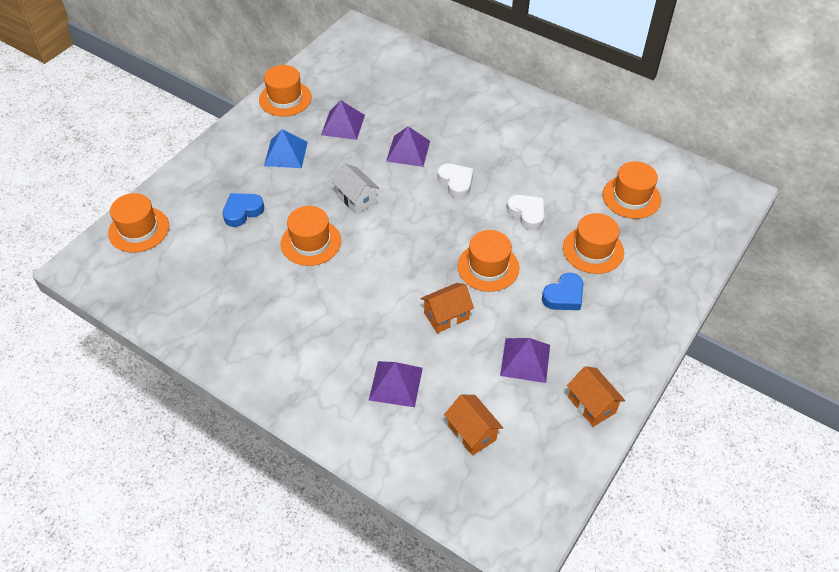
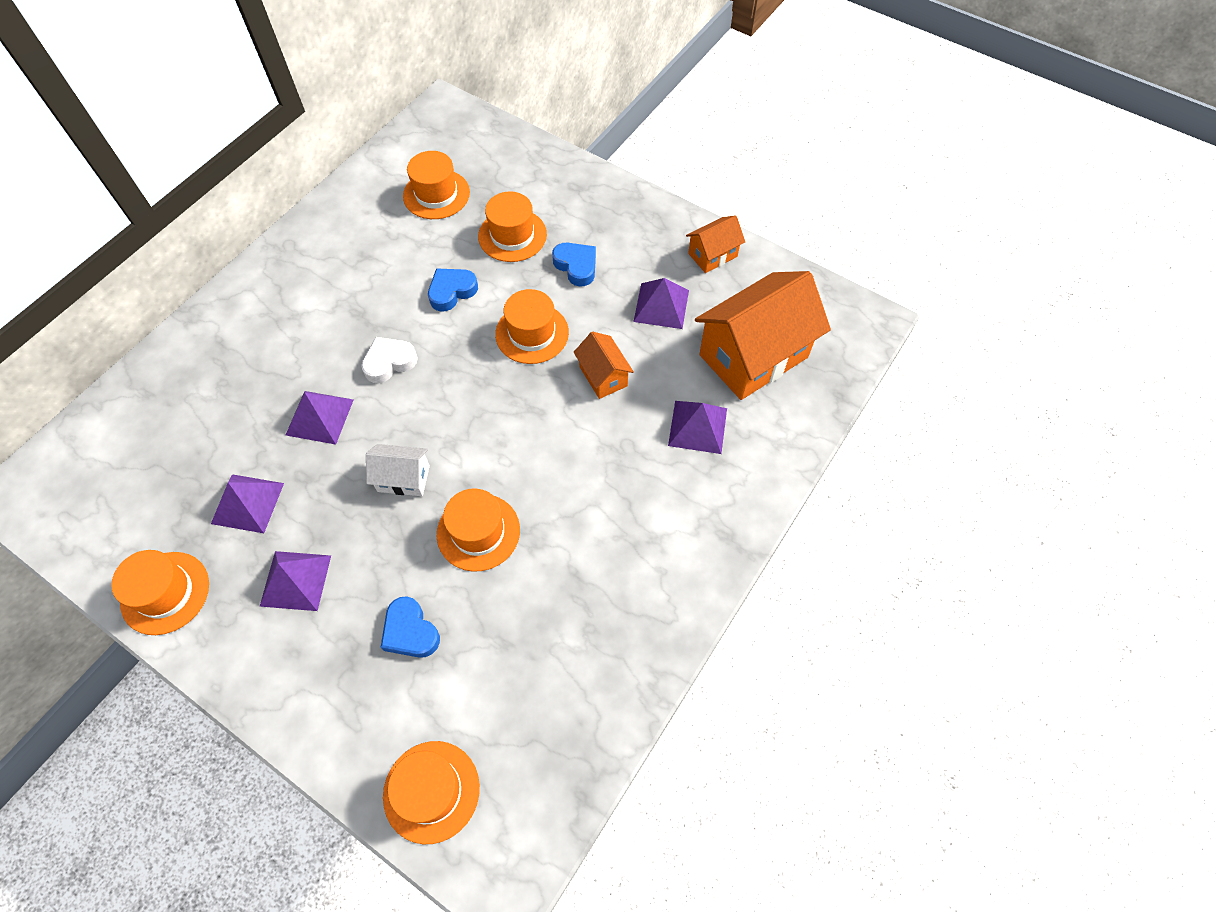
camera: 90 degrees left, 10 degrees up
(286, 153) = (296, 580): blue pyramid -> purple pyramid
(356, 199) = (403, 478): white house -> white house turned 45 degrees clockwise
(472, 432) = (753, 356): orange house -> orange house, size x2.06
(527, 214) = (452, 291): white heart -> blue heart

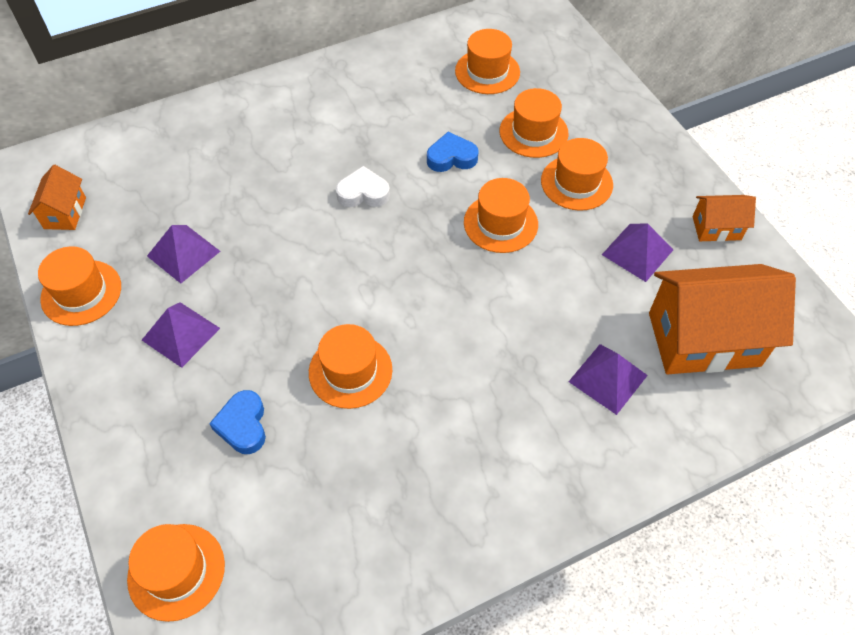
camera: 30 degrees right, 5 degrees down
(320, 417) = (280, 211): purple pyramid -> none
(403, 478) = (316, 294): white house -> none
(576, 266) = (576, 183): blue heart -> orange hat
(603, 376) = (543, 290): orange house -> orange house (65, 213)

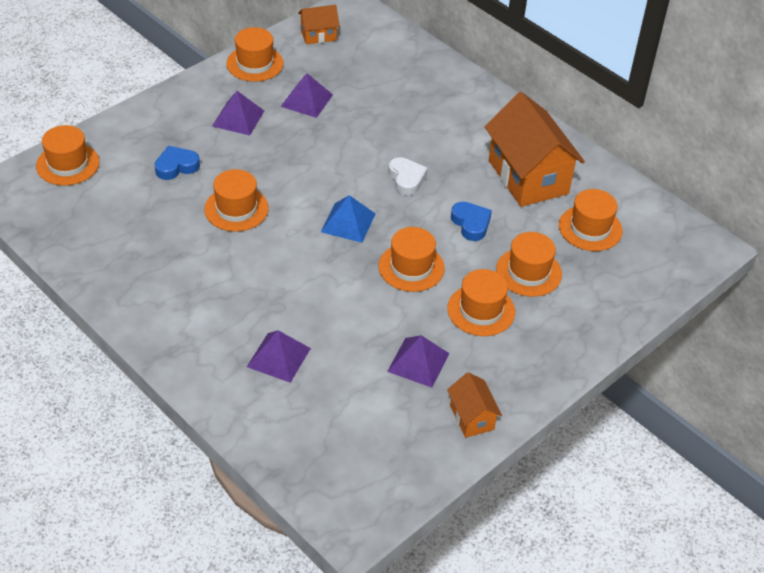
camera: 70 degrees right, 10 degrees down
(414, 262) = (348, 222): none -> blue pyramid
(703, 339) = (340, 417): orange house -> orange house (528, 177)

